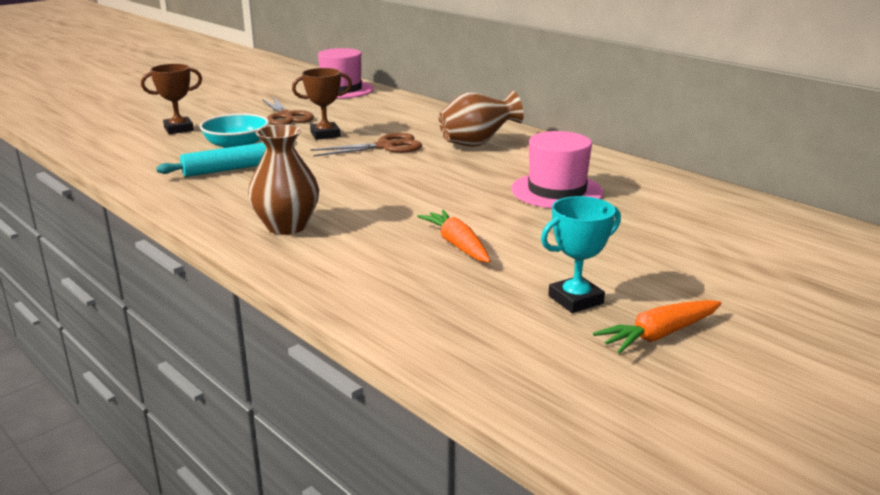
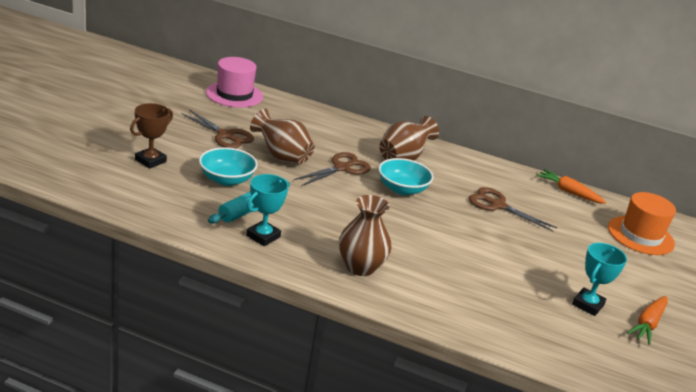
camera: 30 degrees left, 5 degrees up
(209, 191) = (263, 236): none -> turquoise trophy
(325, 135) = (282, 157): brown trophy -> brown vase
(439, 168) = (402, 189): none -> turquoise bowl
(457, 245) = (484, 268): orange carrot -> orange carrot (568, 192)
(557, 191) = (497, 205): pink hat -> brown scissors
(764, 239) = (640, 235): none -> orange hat

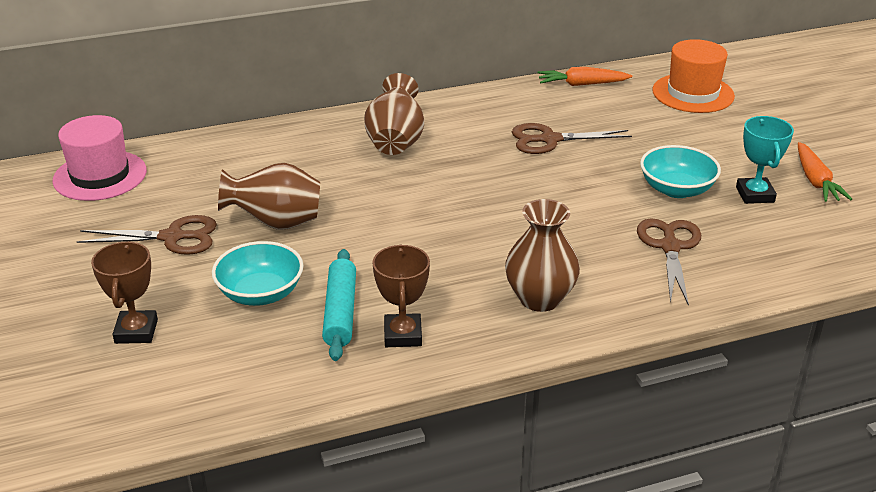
camera: 35 degrees left, 5 degrees up
(263, 236) = (402, 335): turquoise trophy -> brown trophy
(342, 168) = (355, 194): brown scissors -> brown scissors (670, 247)
(402, 189) = (446, 180): turquoise bowl -> turquoise bowl (676, 189)

